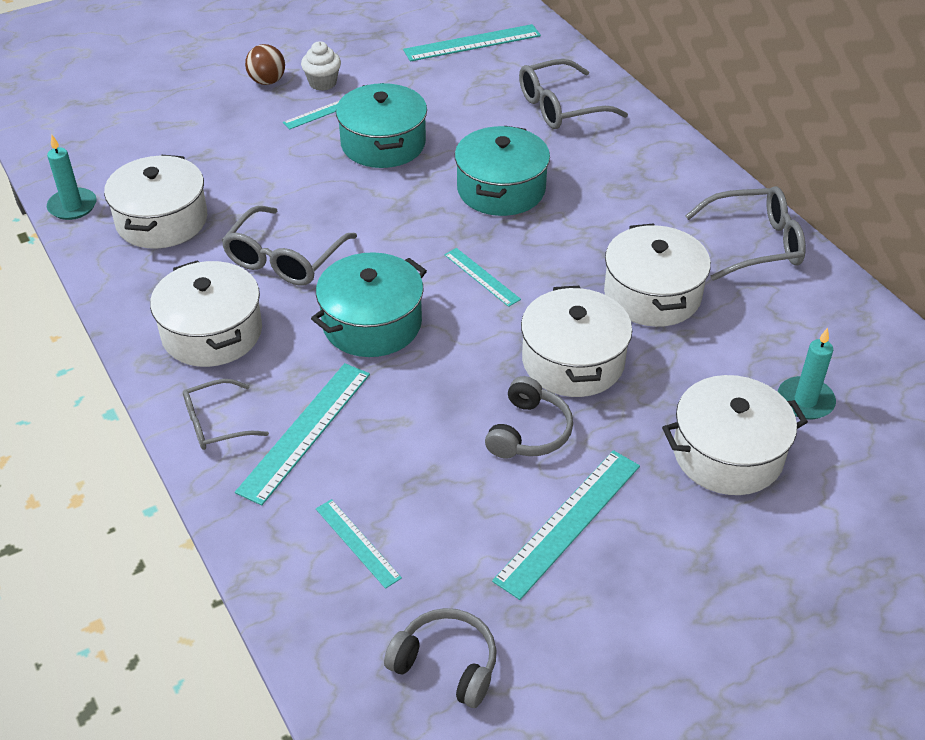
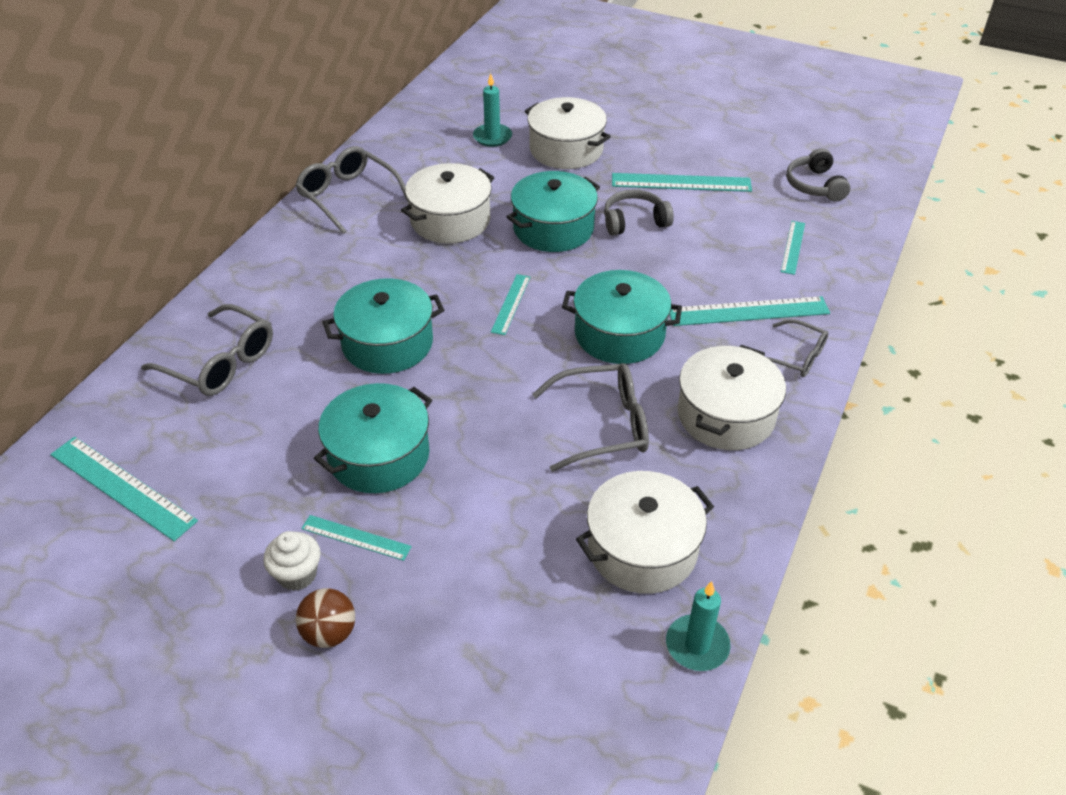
camera: 125 degrees left, 0 degrees up
(573, 361) = (553, 228): white pot -> turquoise pot

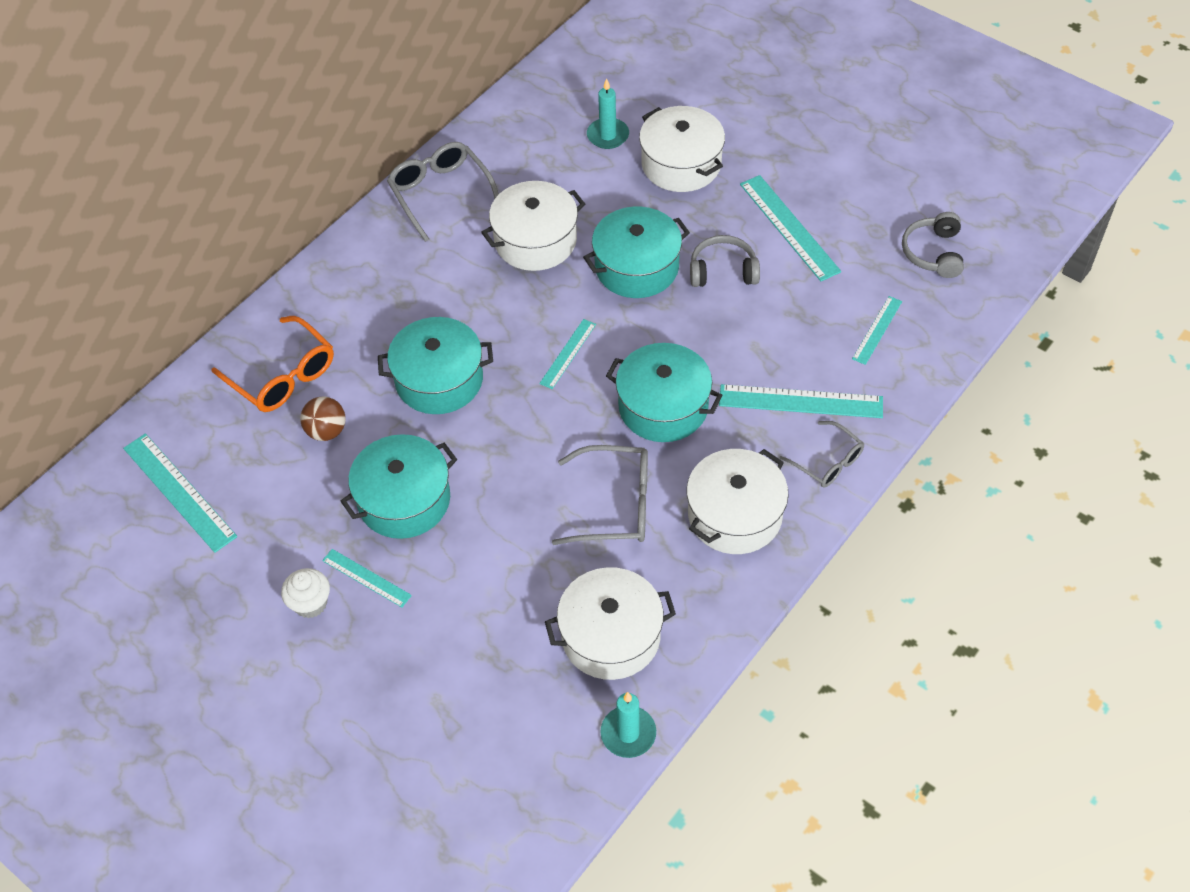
camera: 15 degrees right, 10 degrees up
(219, 362) = (282, 375): grey glasses -> orange glasses
(329, 633) = (326, 661): brown ball -> brown ball (326, 431)
(681, 182) = (789, 227): turquoise ruler -> turquoise ruler turned 45 degrees clockwise

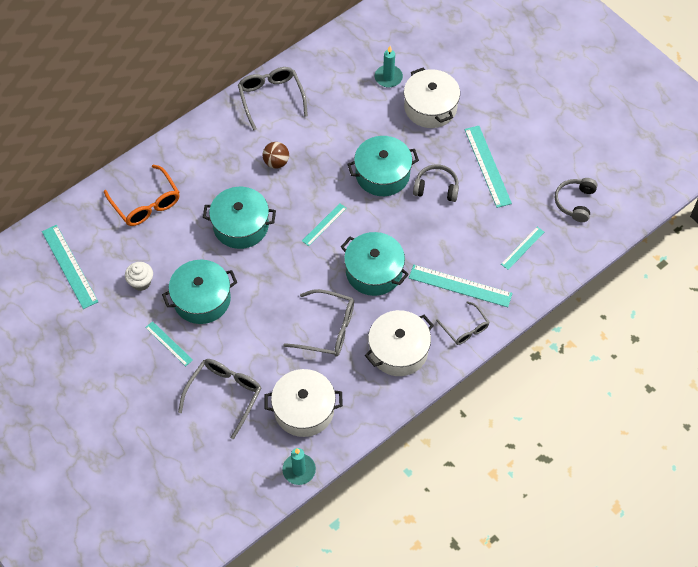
camera: 10 degrees right, 5 degrees up
(310, 603) = (132, 352): white cupcake -> white cupcake (141, 282)
(326, 431) = (165, 245): brown ball -> brown ball (276, 162)
(476, 641) = (224, 395): none -> grey glasses
(535, 240) = (323, 143): white pot -> none

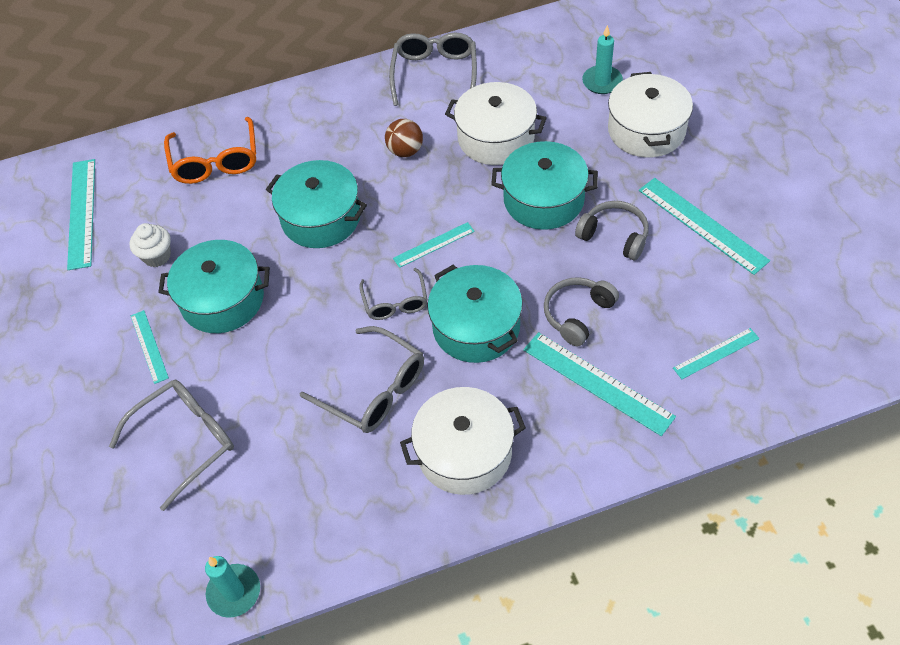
camera: 25 degrees right, 5 degrees down
(304, 410) = (285, 499): white pot -> white pot (496, 138)
(465, 328) = (580, 449): grey glasses -> grey glasses (395, 301)
(487, 166) = (702, 224): turquoise ruler -> turquoise ruler turned 45 degrees counterclockwise
(575, 202) = (823, 308): grey headphones -> grey headphones (577, 314)

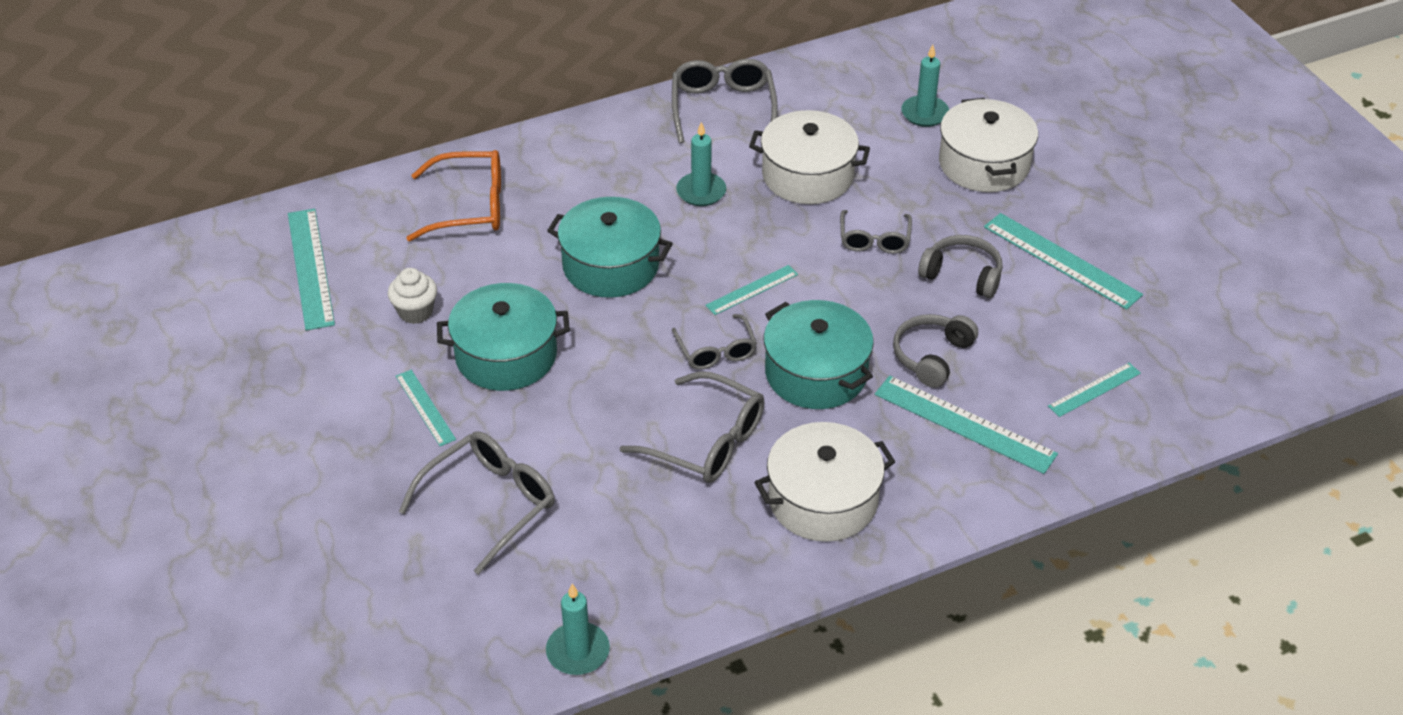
camera: 10 degrees left, 10 degrees down
(215, 160) = (468, 207): orange glasses -> orange glasses turned 75 degrees counterclockwise
(405, 151) = (701, 192): brown ball -> turquoise candle
(543, 199) = (874, 239): turquoise pot -> grey glasses

